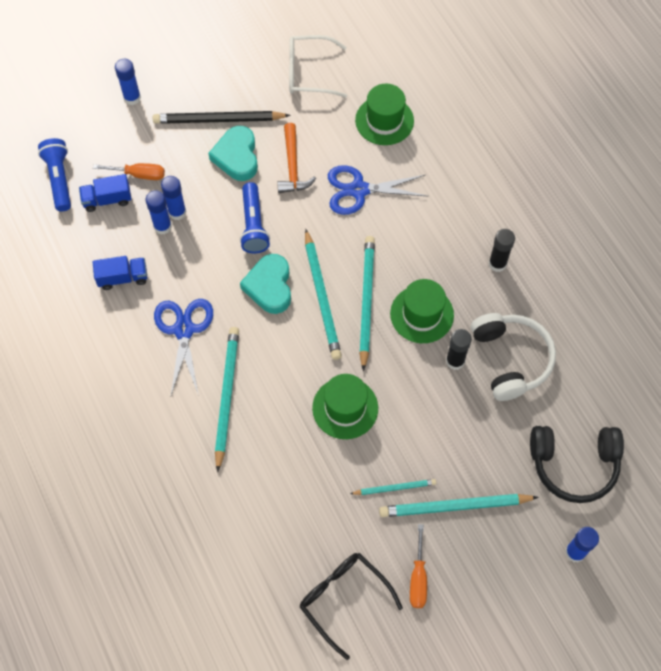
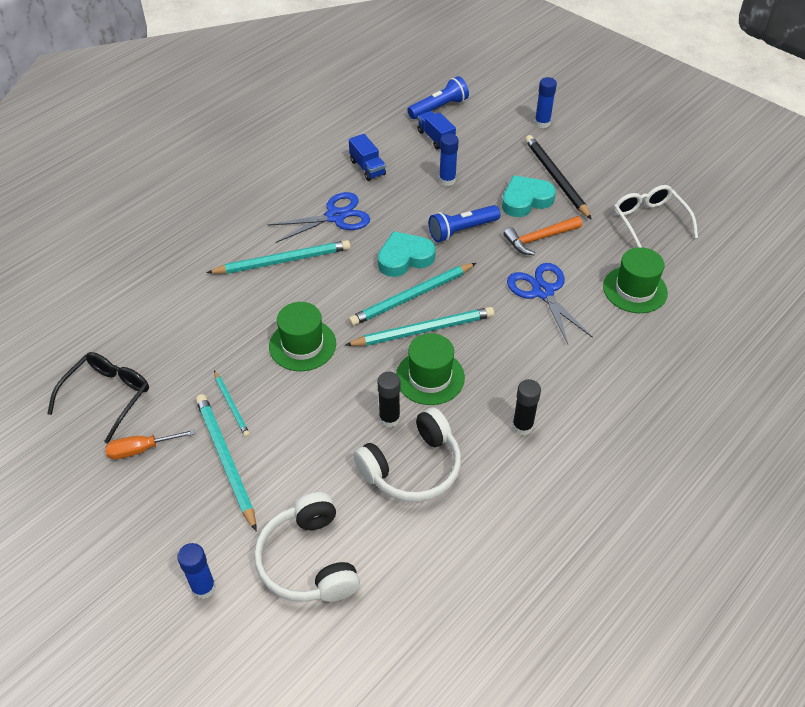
camera: 70 degrees right, 15 degrees down
(138, 174) = (470, 148): orange screwdriver -> none
(162, 226) = (428, 176): blue glue stick -> none
(574, 464) = (309, 560): black headphones -> white headphones

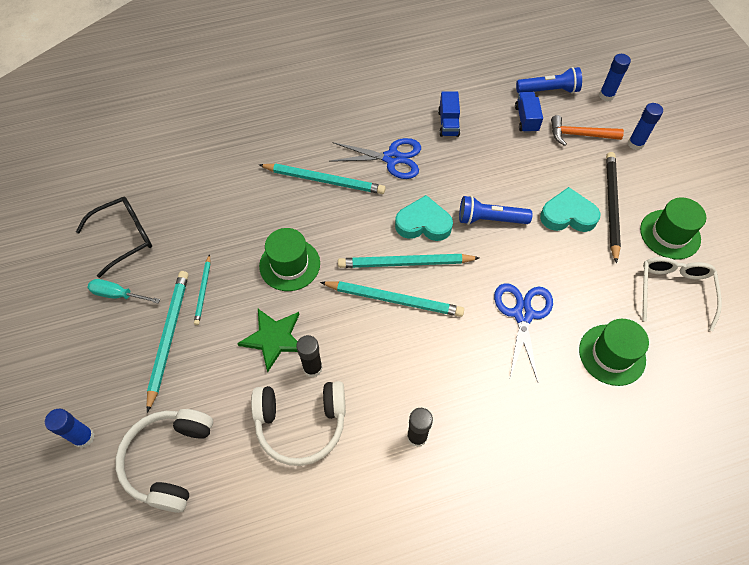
camera: 30 degrees right, 10 degrees up
(141, 449) = (118, 295): orange screwdriver -> turquoise screwdriver
(334, 412) = (274, 338): none -> green star
(430, 377) = (370, 347): green hat -> green hat (670, 234)
(447, 180) = (509, 165): blue glue stick -> blue glue stick (606, 95)
(539, 239) = (554, 260): orange hammer -> orange hammer (579, 135)

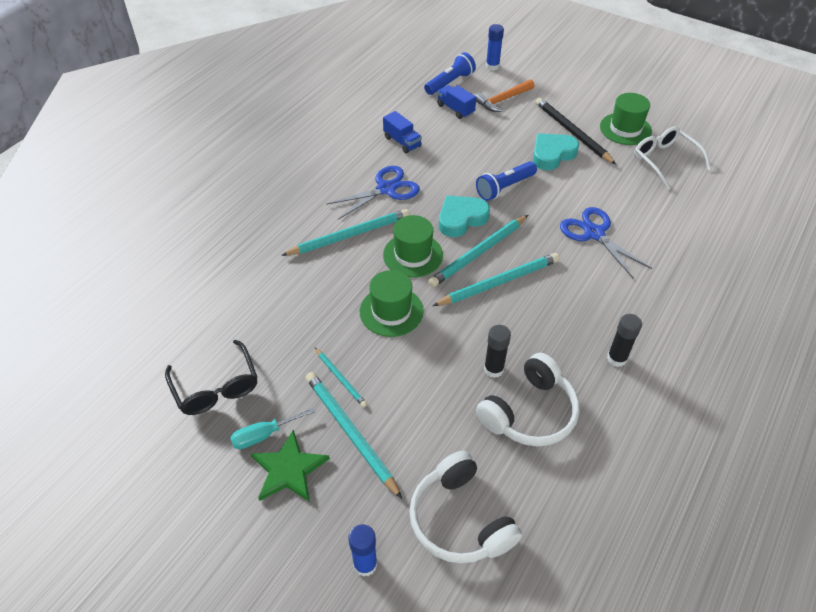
camera: 40 degrees left, 10 degrees down
(124, 237) = (216, 387): black glasses -> black glasses turned 135 degrees clockwise
(274, 338) = (440, 371): green star -> green star (289, 469)
(612, 354) = (673, 221): green hat -> green hat (413, 255)
(635, 144) = (544, 86): blue glue stick -> none

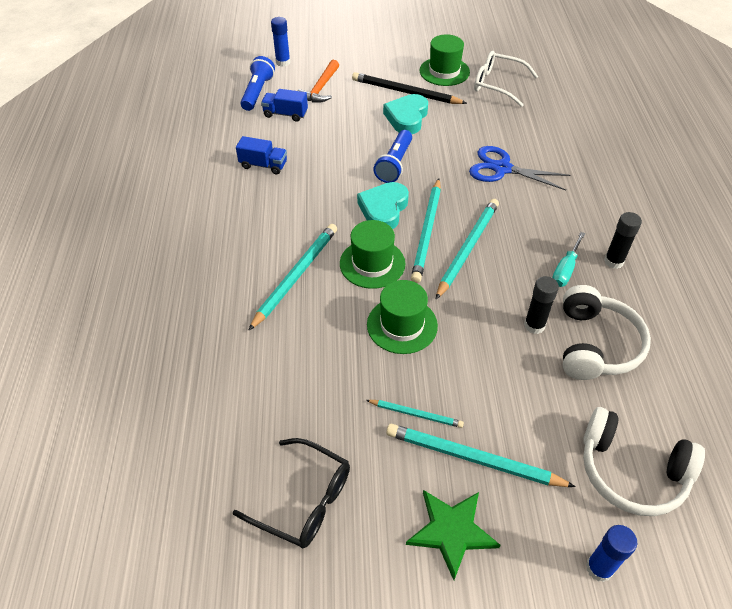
camera: 35 degrees left, 0 degrees up
(264, 435) = (397, 514): turquoise screwdriver -> turquoise screwdriver (565, 269)
(386, 189) = (290, 215): blue scissors -> none

